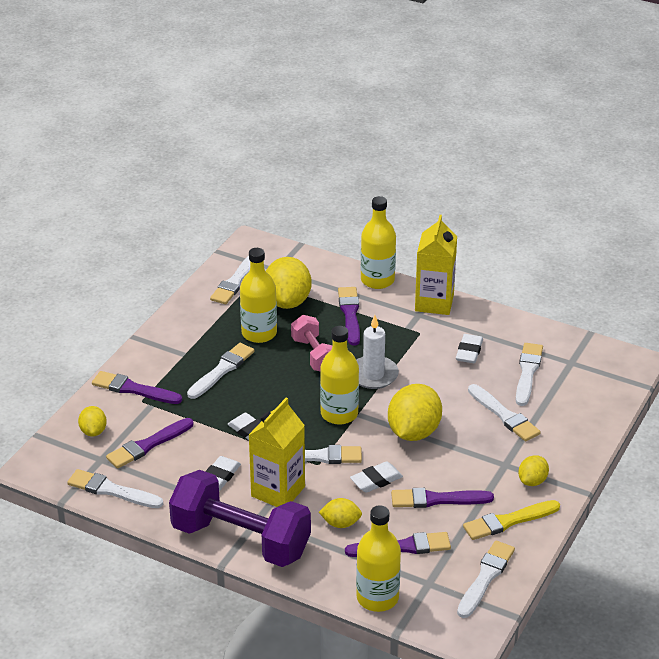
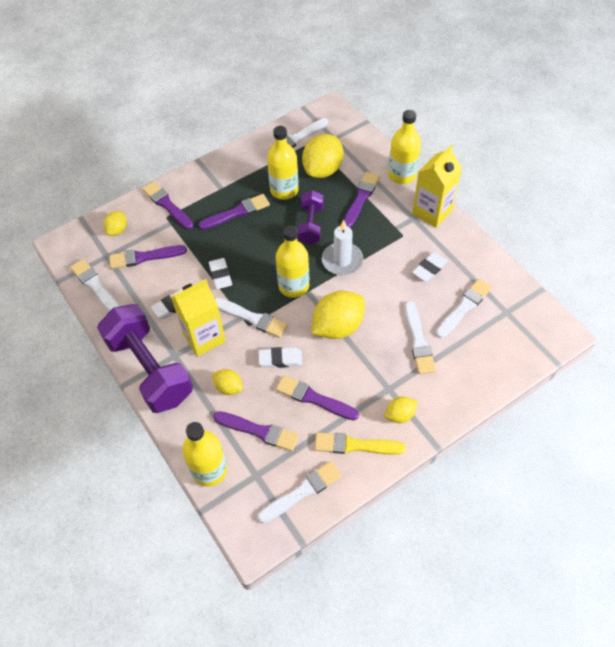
camera: 30 degrees right, 20 degrees up
(222, 370) = (237, 212): white brush -> purple brush
(314, 355) = (310, 225): pink dumbbell -> purple dumbbell

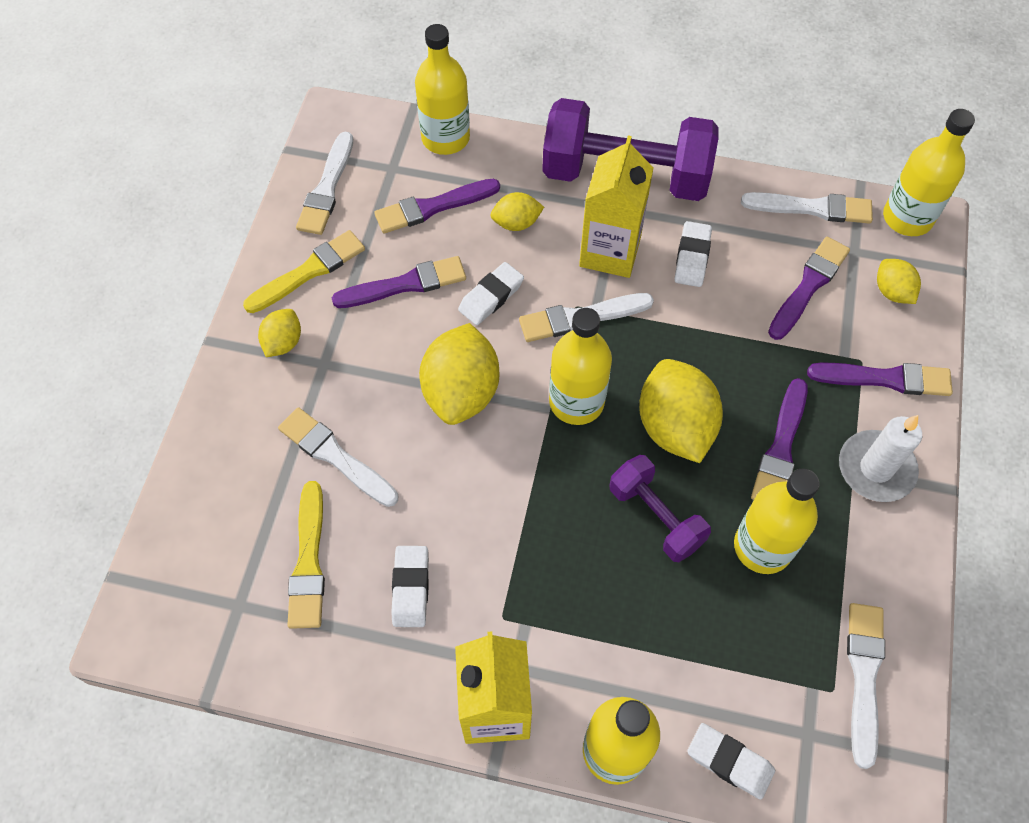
camera: 135 degrees right, 5 degrees up
(66, 251) = (907, 218): none -> yellow bottle
(220, 275) = (686, 339): white eraser -> white eraser (729, 762)
(323, 169) = (751, 642): yellow lemon -> yellow lemon (675, 427)
(342, 260) = (550, 495): white candle -> white candle (876, 468)
(361, 198) = (633, 636): purple brush -> none
(464, 307) = (309, 561): white brush -> yellow brush

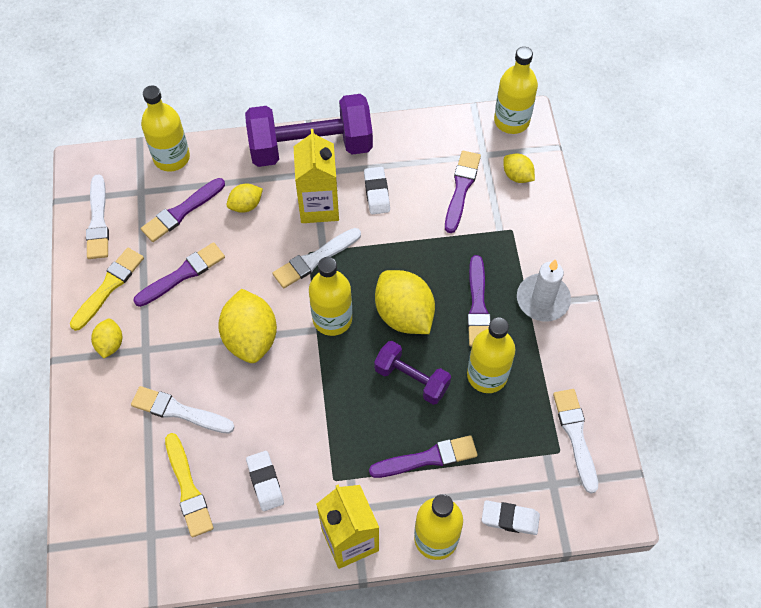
camera: 20 degrees left, 0 degrees up
(491, 297) = (247, 264): white eraser -> none
(812, 208) = (446, 132): white brush -> none
(885, 379) = (530, 237): purple brush -> purple brush (427, 458)

